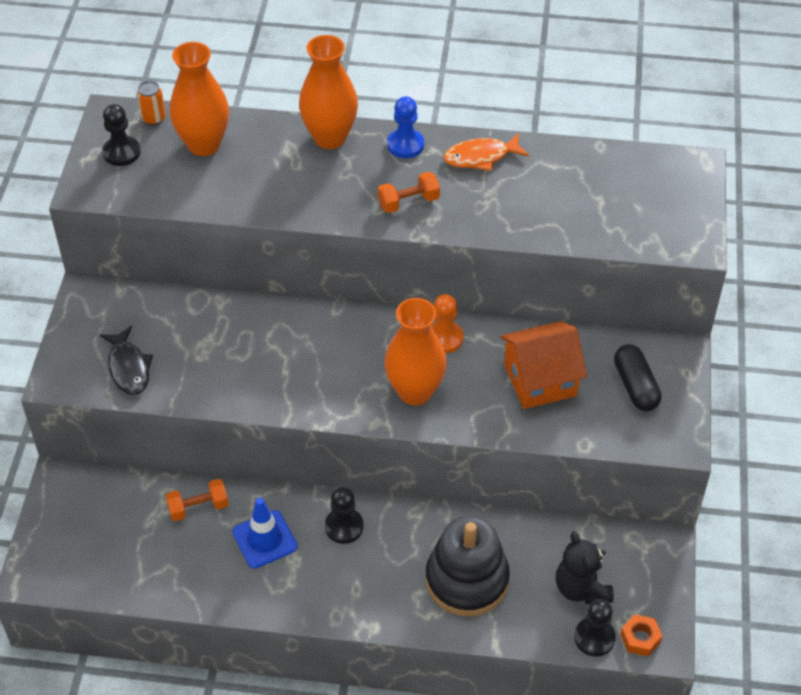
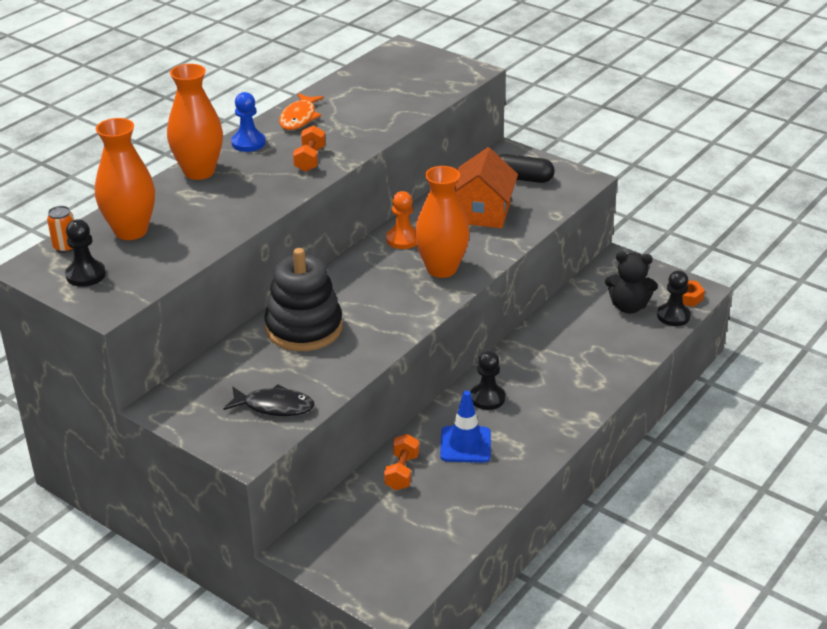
camera: 60 degrees left, 15 degrees down
(467, 580) = (583, 355): black stacking toy -> black stacking toy (304, 328)

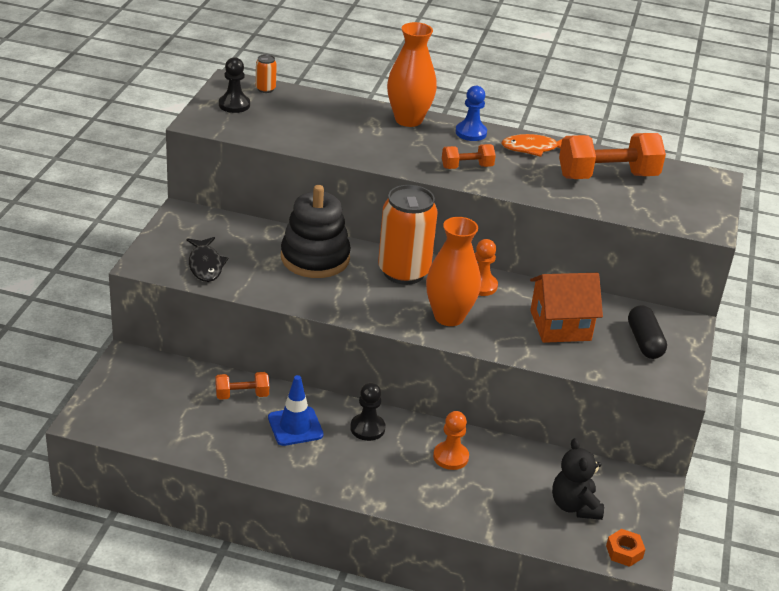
camera: 65 degrees right, 0 degrees up
(131, 231) = (303, 109): orange vase -> none
(358, 278) = (404, 272): none -> orange can
(368, 94) = (607, 176): none -> orange dumbbell
(545, 357) = (450, 457): none -> orange pawn
(673, 316) = (581, 544): black pawn -> none

